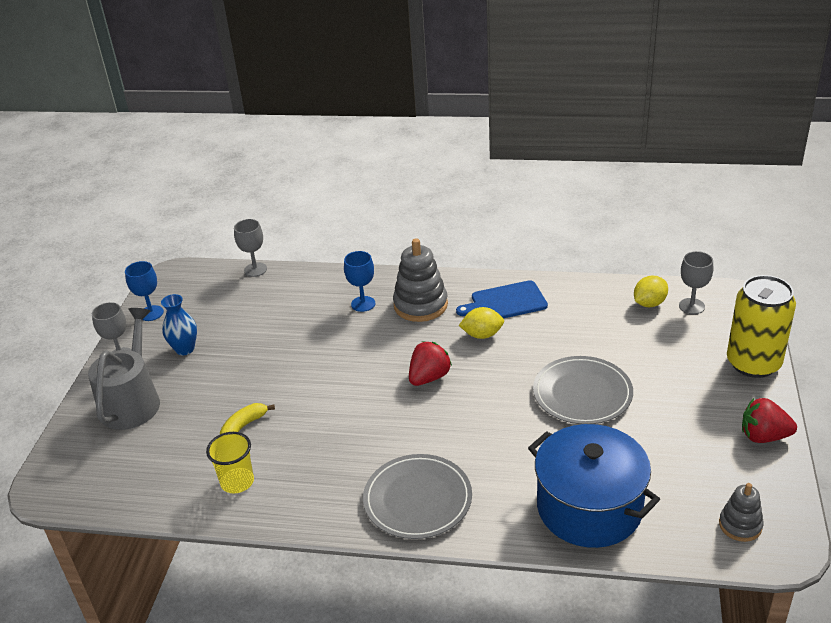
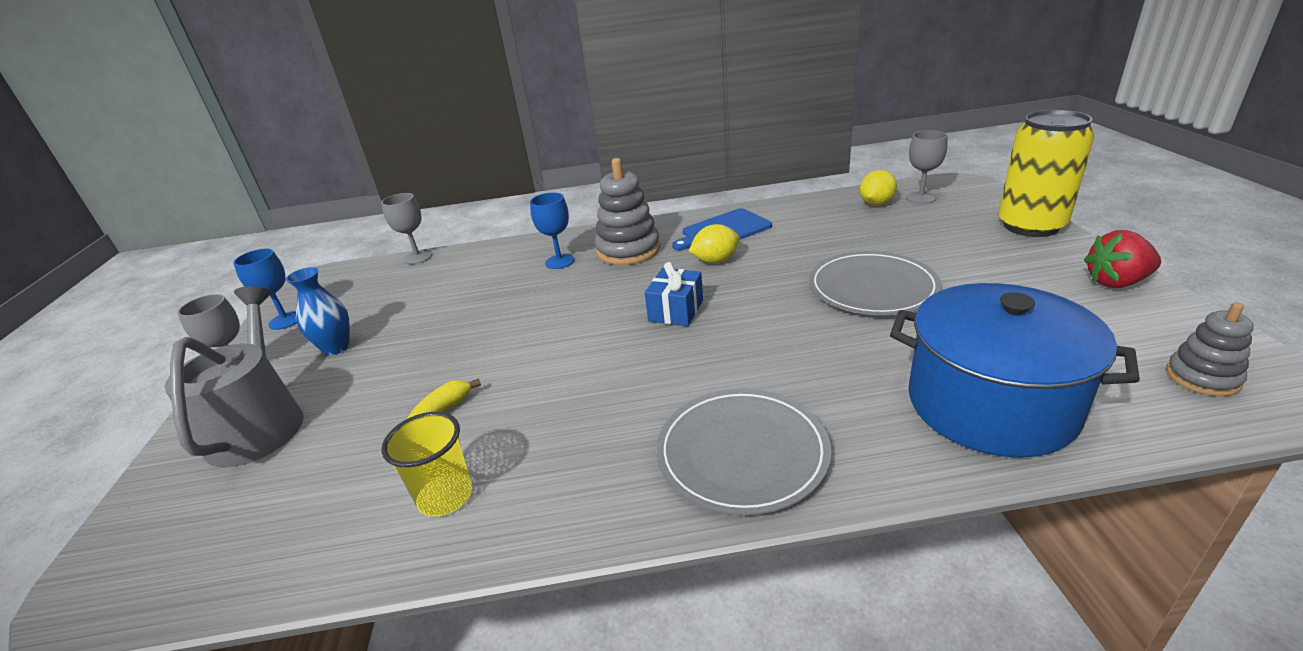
camera: 15 degrees left, 5 degrees down
(429, 377) = (676, 310): red strawberry -> blue gift

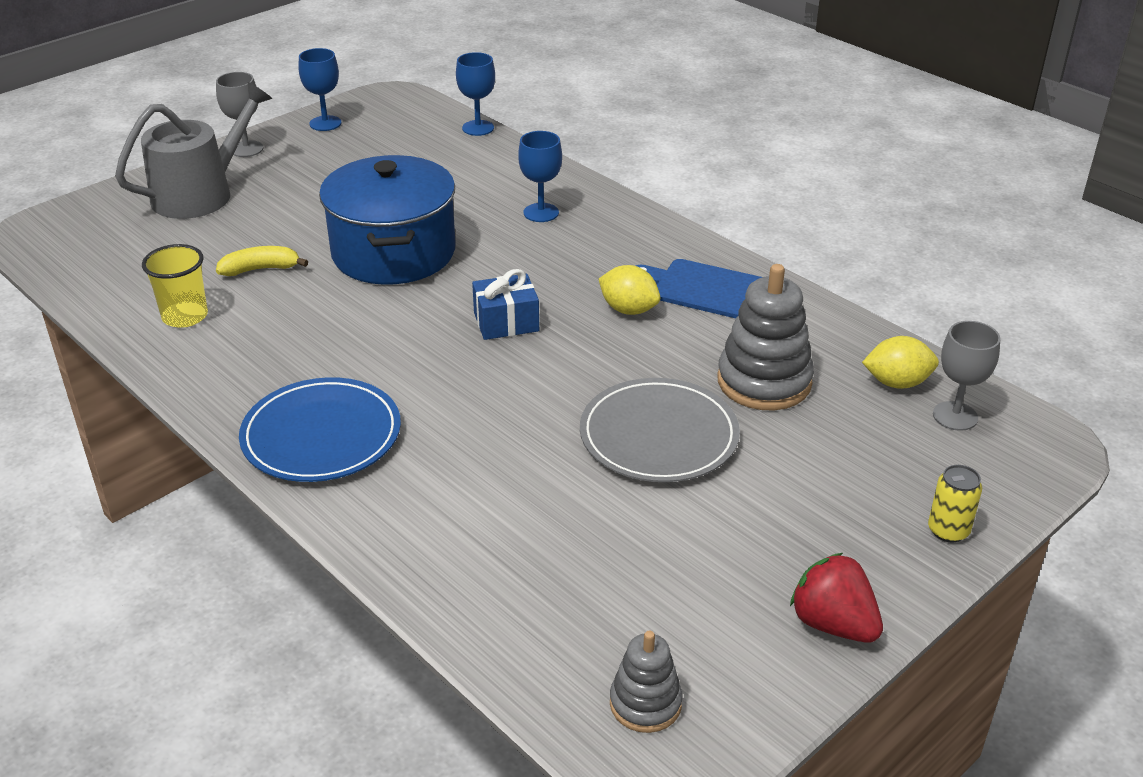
camera: 50 degrees right, 5 degrees up
(336, 347) = (309, 170): blue vase -> none
(418, 257) = (478, 128): grey goblet -> blue goblet
(628, 250) = (602, 244): grey stacking toy -> grey stacking toy (764, 382)
(742, 453) = (321, 435): grey plate -> blue plate
(990, 404) = (488, 560): blue pot -> blue pot (393, 252)
(1030, 226) = (948, 530): yellow can -> yellow can, size x0.44

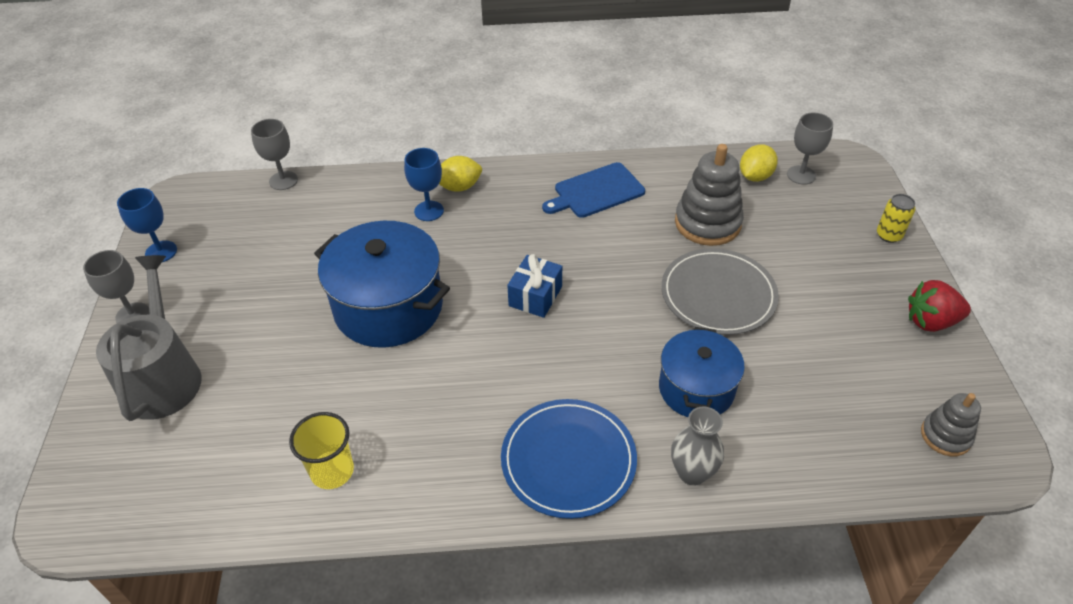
camera: 50 degrees left, 10 degrees up
(260, 269) = (321, 392): yellow banana -> none
(384, 520) = (692, 473): none -> grey vase
(478, 128) = (283, 180): blue goblet -> grey goblet
(500, 477) = (696, 389): none -> blue pot
(628, 310) = (581, 235): yellow lemon -> yellow lemon (459, 187)

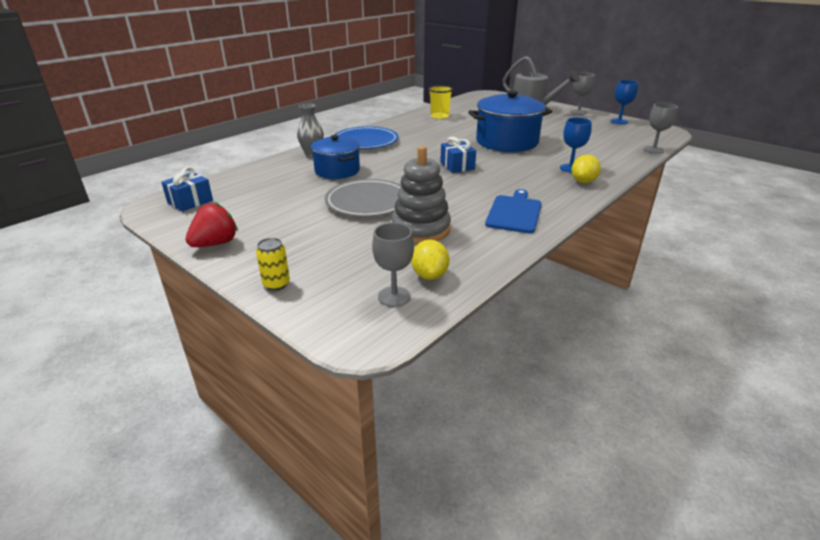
camera: 135 degrees right, 15 degrees down
(945, 436) = (190, 202): grey stacking toy -> blue gift

